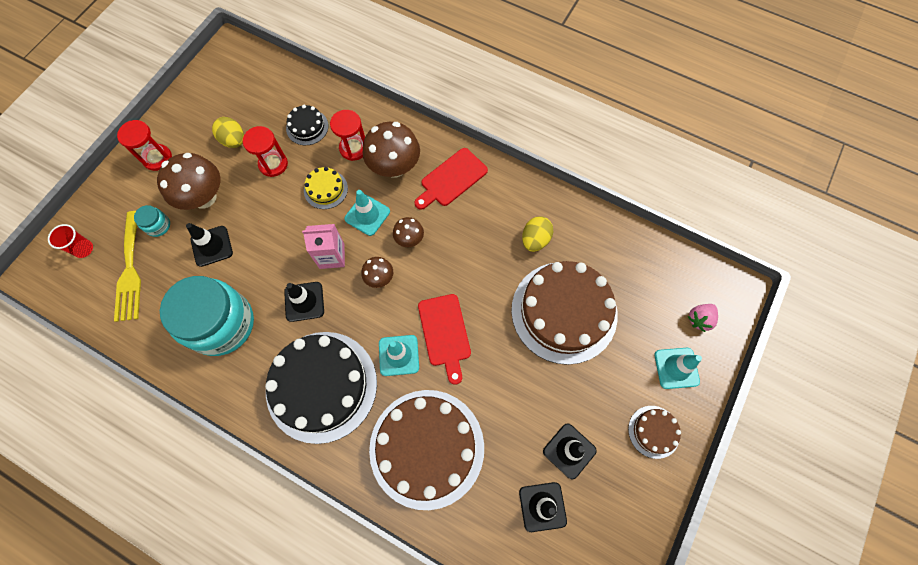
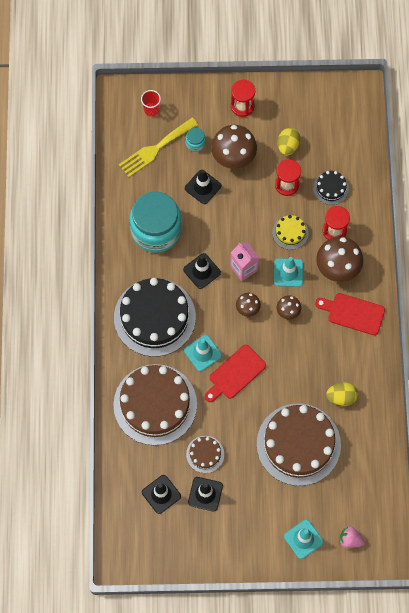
camera: 60 degrees right, 0 degrees up
(654, 431) = (250, 543): brown cake -> brown cake (205, 454)

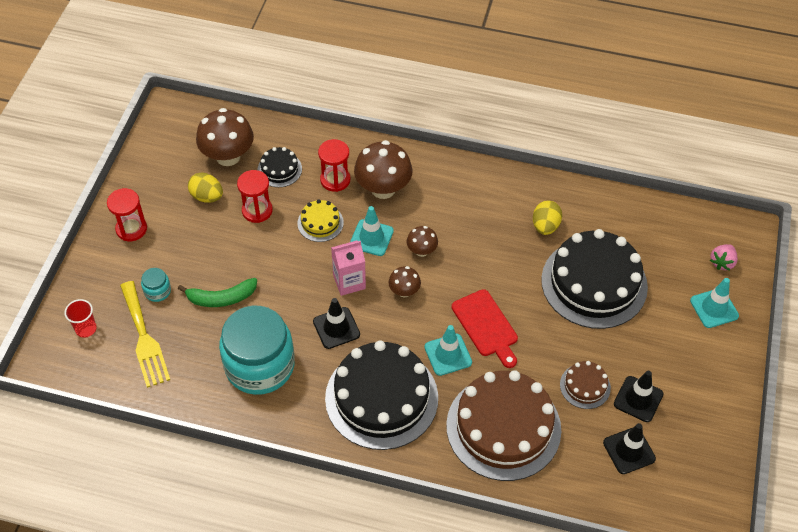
camera: 75 degrees left, 15 degrees down
(203, 187) = (221, 298): black traffic cone -> green banana
(233, 157) = (196, 255): brown mushroom -> brown mushroom (228, 156)
(298, 444) = (594, 283): brown cake -> black cake
(353, 313) = (444, 188): red cutting board -> none

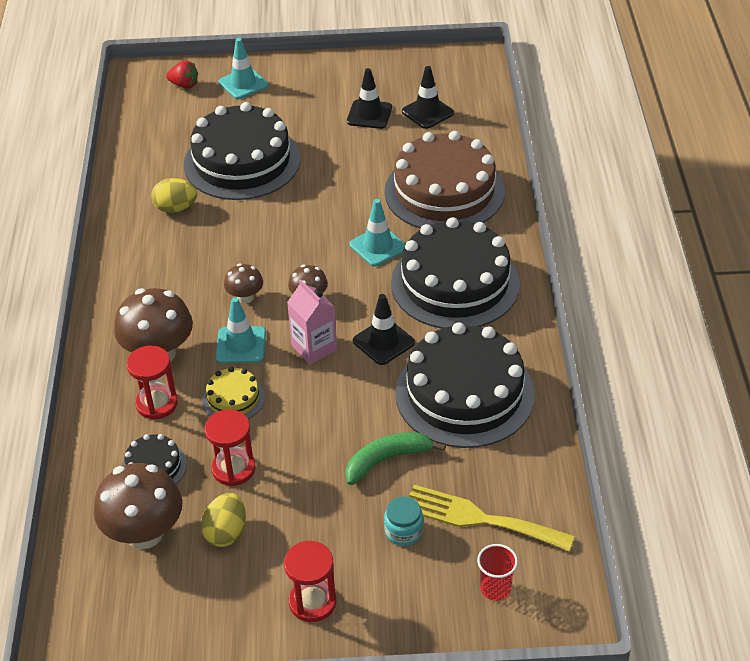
camera: 105 degrees left, 10 degrees down
(144, 338) = (479, 519): yellow fork -> yellow fork turned 120 degrees counterclockwise
(221, 298) = (386, 460): green banana -> green banana turned 90 degrees counterclockwise
(259, 365) = (464, 394): turquoise jar -> black cake
(486, 326) = (329, 226): red cutting board -> none
(585, 386) = (371, 148): brown cake -> none
(722, 262) = (184, 85): pink strawberry -> red strawberry

